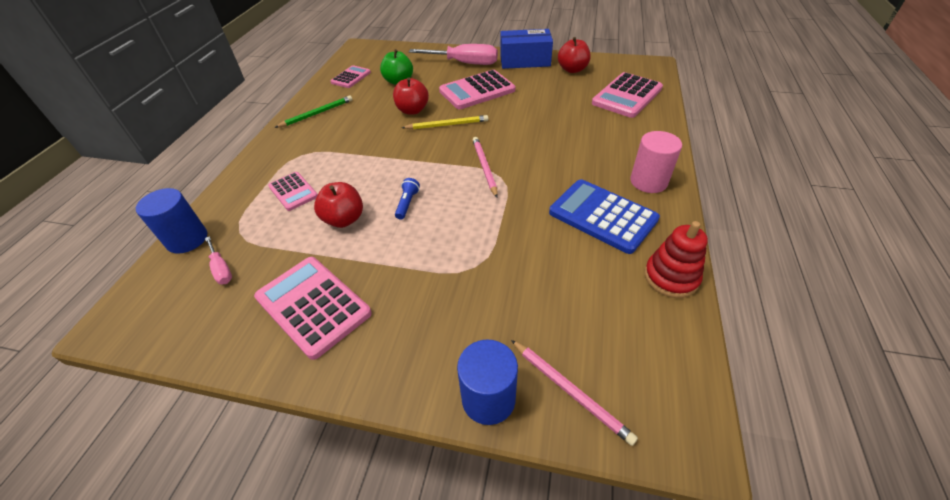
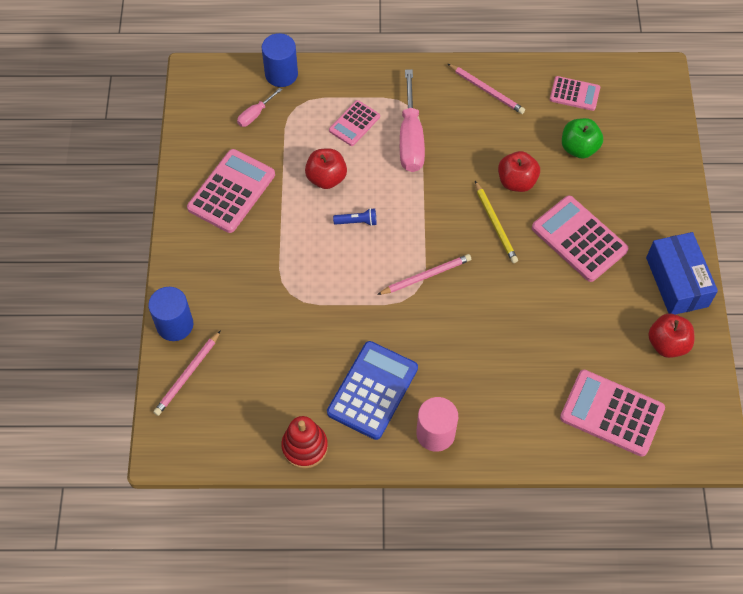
camera: 75 degrees right, 15 degrees up
(317, 113) = (486, 90): green pencil -> pink pencil
(464, 63) = (648, 210): pink screwdriver -> pink screwdriver (410, 138)

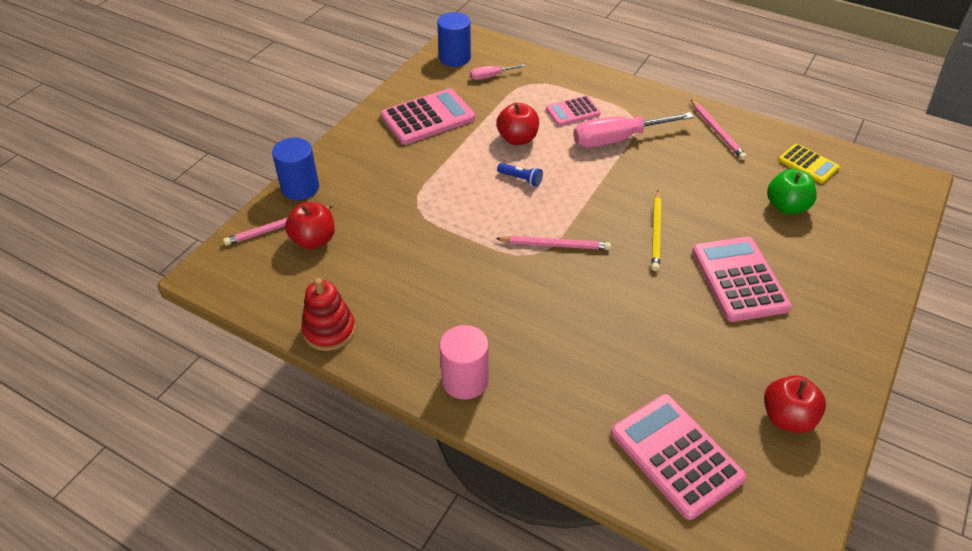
camera: 30 degrees right, 15 degrees down
(281, 74) = (534, 59): blue cylinder -> blue cylinder (455, 58)
(372, 390) = (431, 314): blue calculator -> none
(410, 138) = (617, 139): pink screwdriver -> pink screwdriver turned 45 degrees clockwise
(516, 181) = (701, 208): red apple -> red apple (314, 240)
(574, 94) = (808, 164): pink calculator -> yellow calculator
(677, 282) = (833, 363): blue box -> none

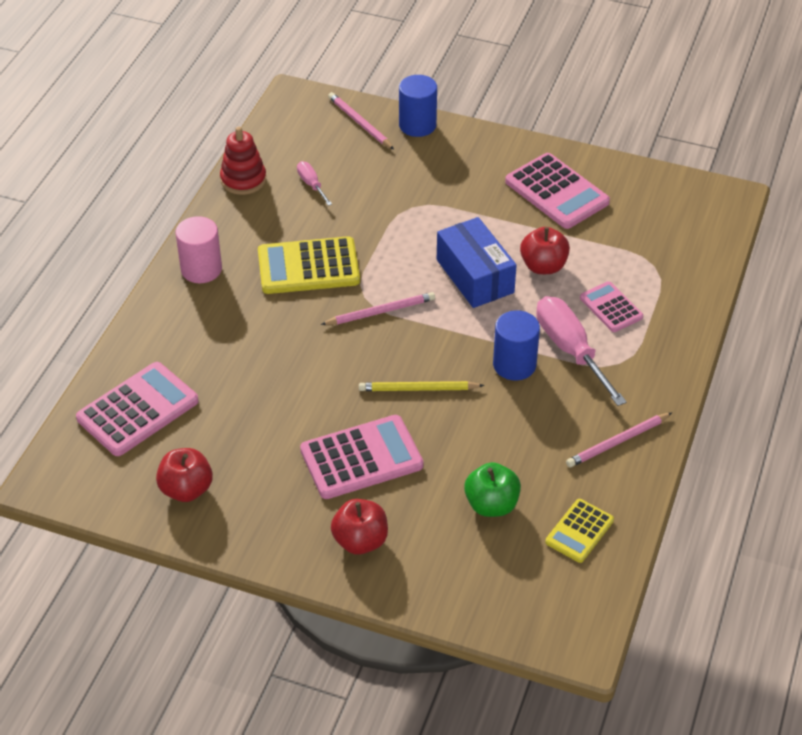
camera: 80 degrees right, 0 degrees up
(314, 240) = (348, 148): red apple -> red apple (360, 541)
(455, 58) = (681, 196): blue cylinder -> blue cylinder (514, 364)
(482, 290) = (308, 267): none -> yellow calculator
(491, 76) = (654, 231): pink screwdriver -> pink screwdriver (311, 185)
(520, 179) = (475, 276): blue flashlight -> blue box
(555, 245) = (380, 311): pink pencil -> pink pencil turned 105 degrees counterclockwise

